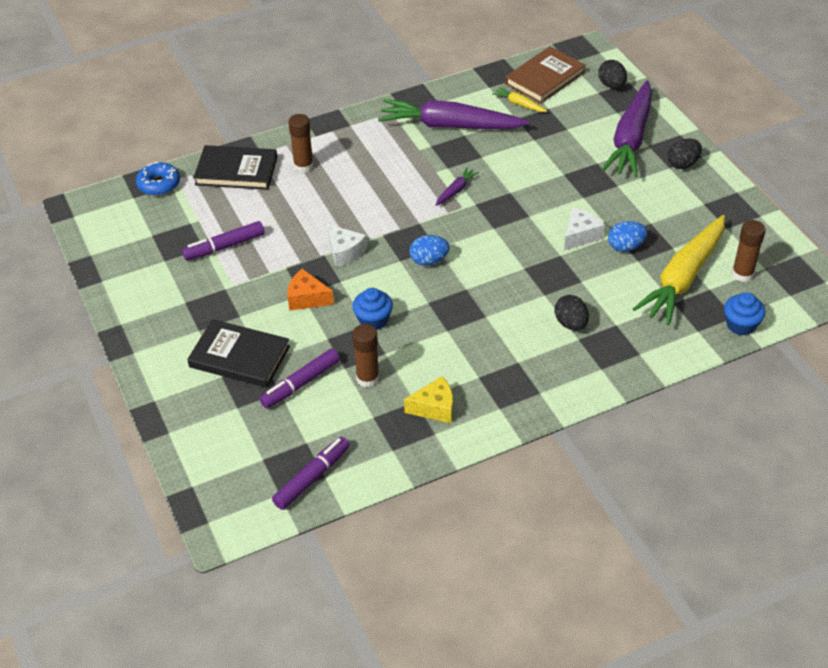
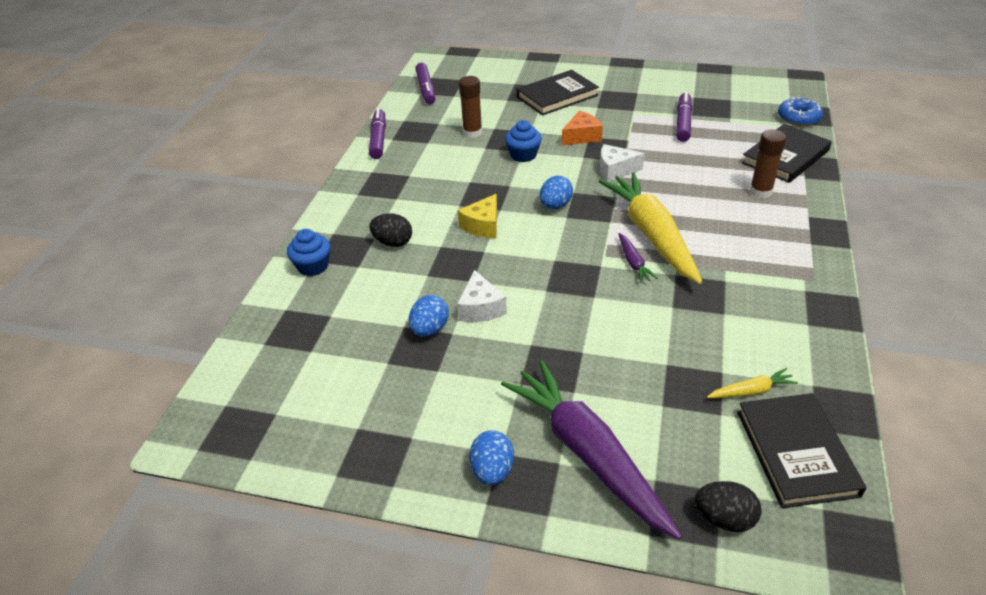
camera: 130 degrees right, 5 degrees down
(301, 384) = (503, 108): purple marker -> purple marker (378, 139)
(434, 408) = (411, 147): yellow cheese -> yellow cheese (483, 226)
(450, 126) = (751, 311): purple carrot -> none
(544, 78) = (796, 452): brown book -> black book
(682, 164) = (492, 470): black egg -> blue egg
(683, 278) = (346, 342): yellow carrot -> yellow carrot (651, 234)
(741, 325) = (251, 341): blue cupcake -> blue cupcake (313, 266)
(742, 274) = (293, 389): brown glue stick -> none

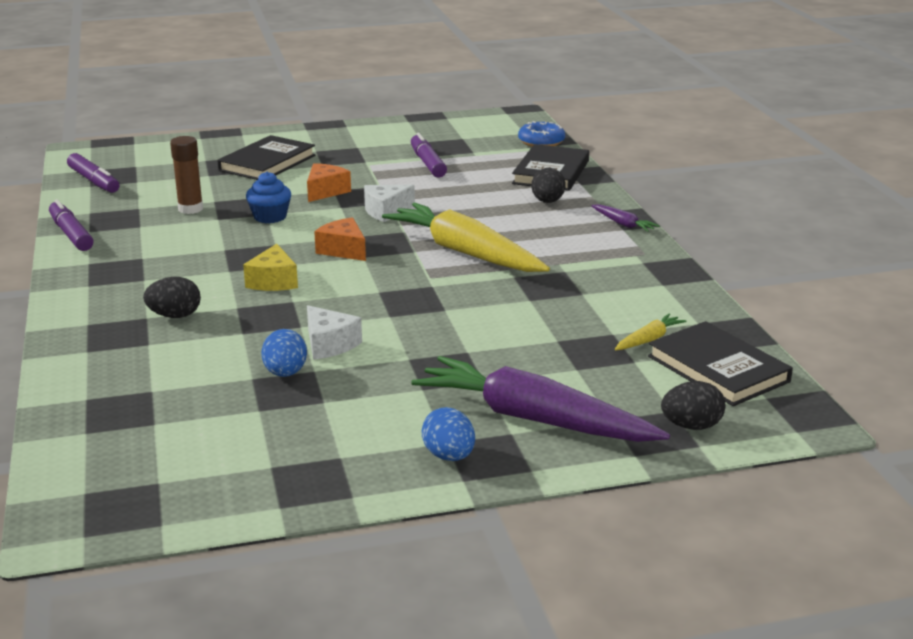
camera: 30 degrees left, 15 degrees down
(313, 266) = (88, 356): blue cupcake -> none
(555, 205) = (343, 250): blue egg -> orange cheese
(633, 263) = (464, 276): purple carrot -> purple carrot (623, 224)
(760, 192) = (547, 201): brown glue stick -> black egg

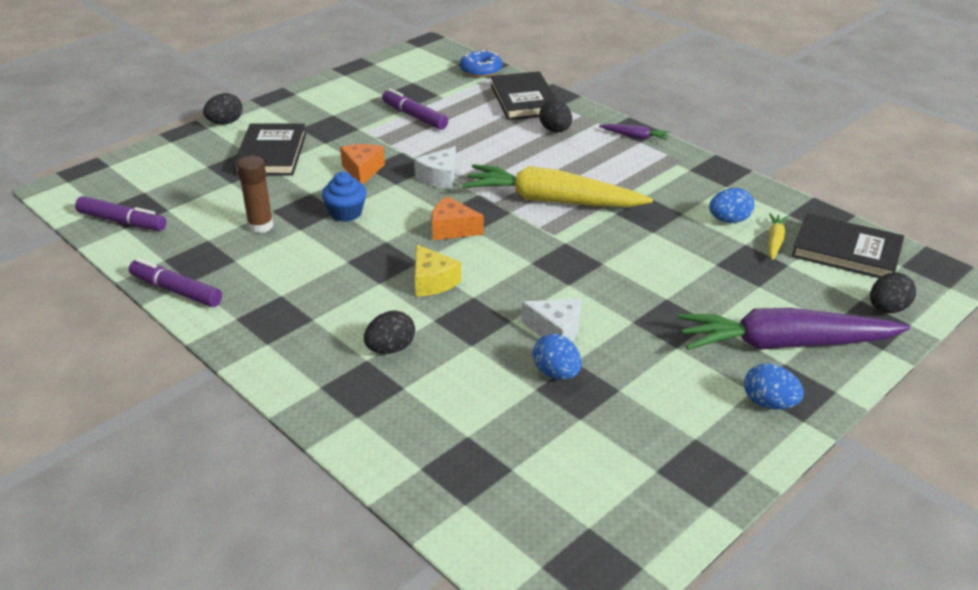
camera: 30 degrees left, 10 degrees up
(260, 134) = (225, 122): none -> black egg
(624, 311) = (729, 220): none -> blue egg

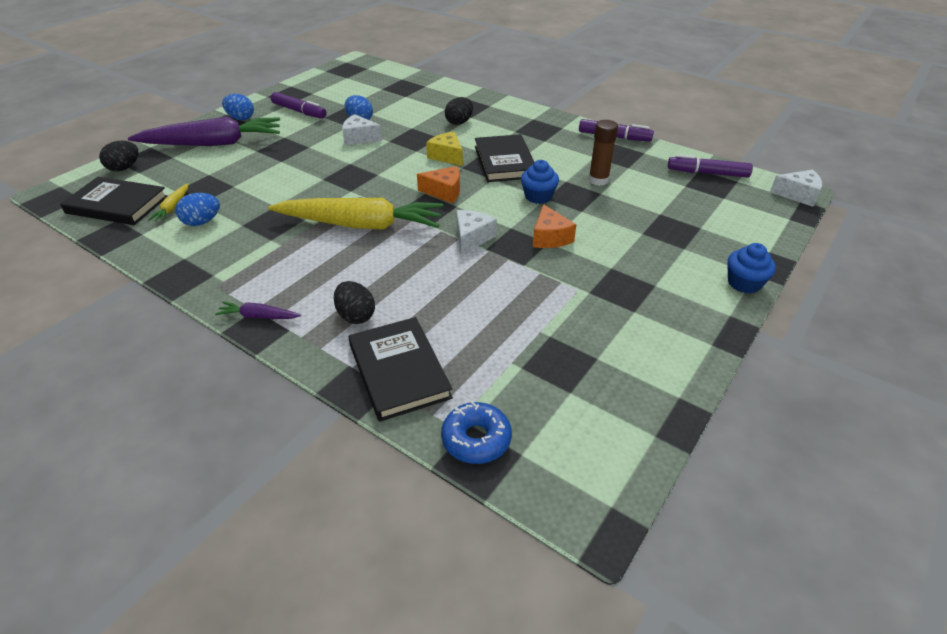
camera: 170 degrees right, 5 degrees up
(61, 187) = (798, 195): none -> white cheese
(225, 122) = (744, 283): black egg -> blue cupcake
(271, 154) = (653, 247): black book -> black book (504, 162)
(414, 116) = (534, 319): purple marker -> purple marker (299, 111)

